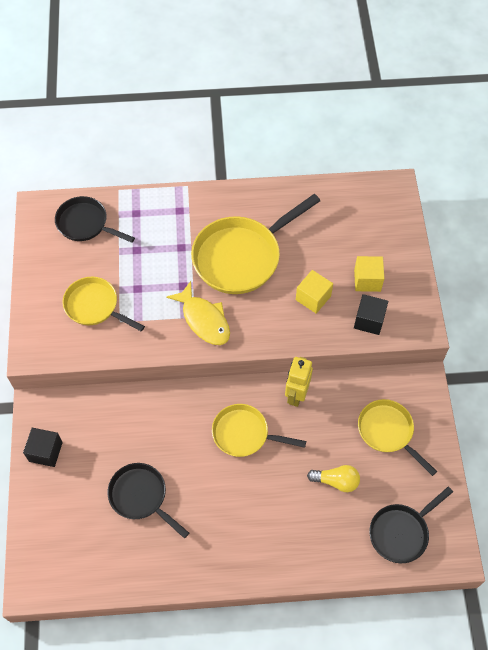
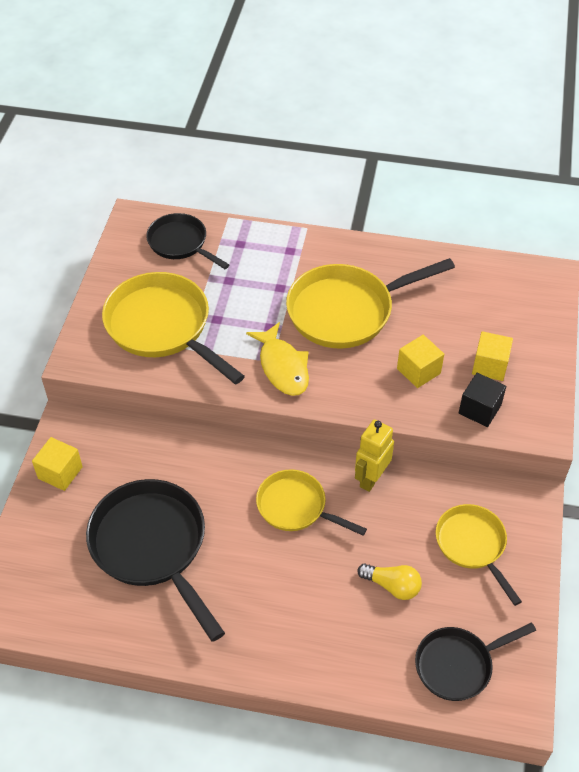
camera: 15 degrees right, 10 degrees down
(45, 451) = (60, 472): black cube -> yellow cube
(95, 306) = (163, 327): yellow pan -> yellow pan, size x1.66
(141, 496) = (152, 546): black pan -> black pan, size x1.66

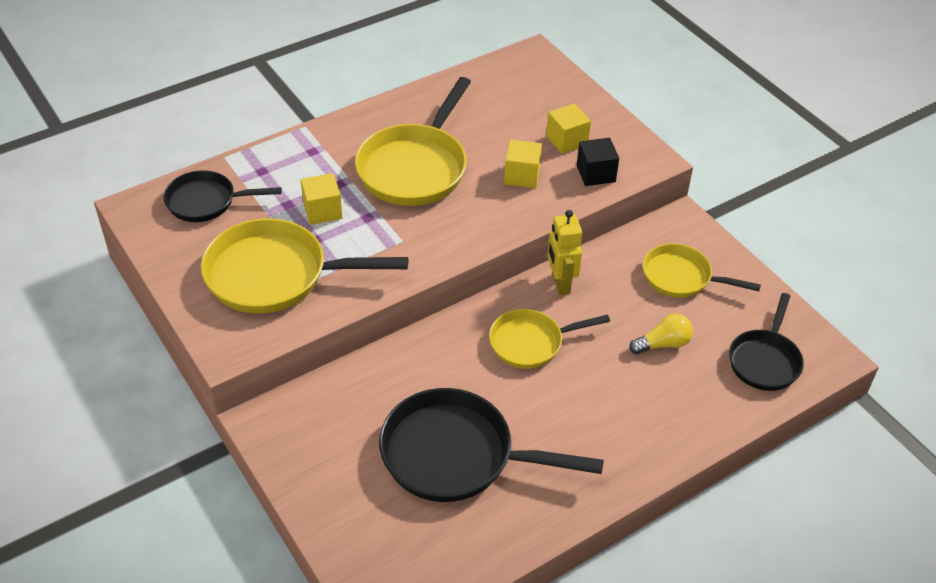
camera: 45 degrees left, 5 degrees down
(60, 472) = (304, 461): yellow cube -> yellow cube (322, 211)
(282, 367) = (416, 239): yellow fish -> none

